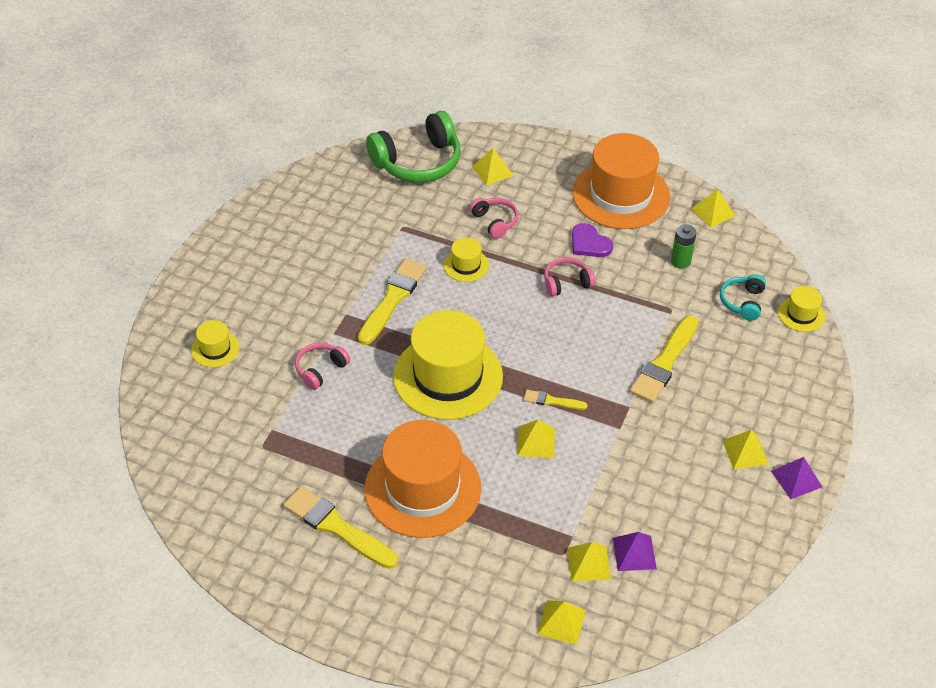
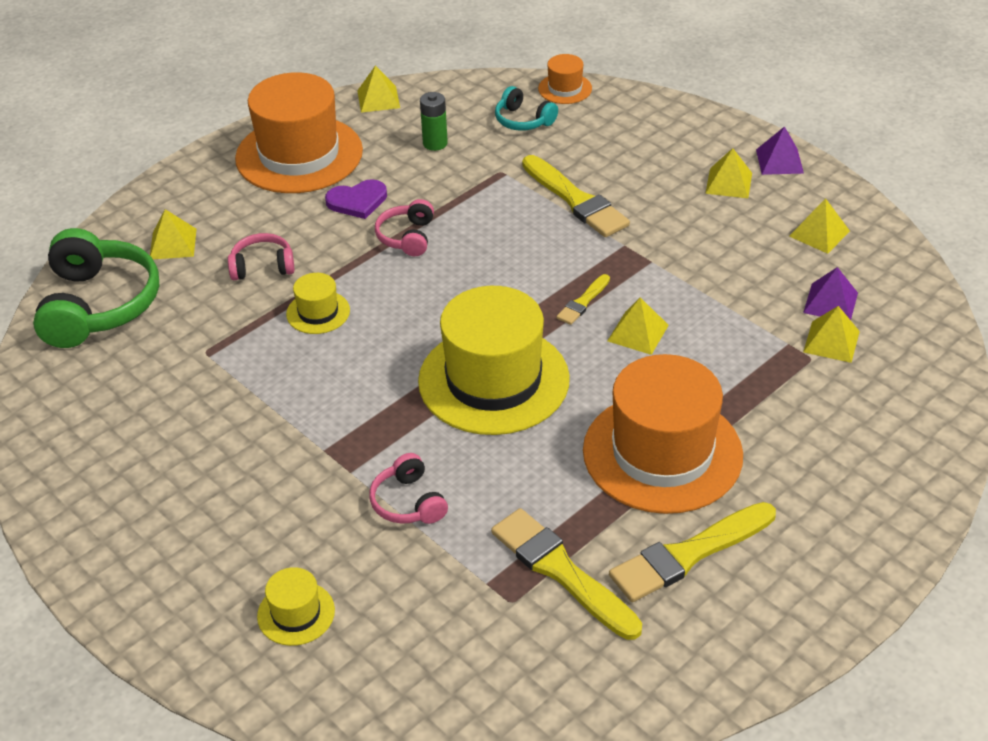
camera: 65 degrees left, 5 degrees down
(392, 299) = (329, 396): yellow brush -> yellow brush (561, 571)
(561, 622) = (904, 387): yellow pyramid -> yellow pyramid (819, 233)
(801, 314) = (565, 89): yellow hat -> orange hat

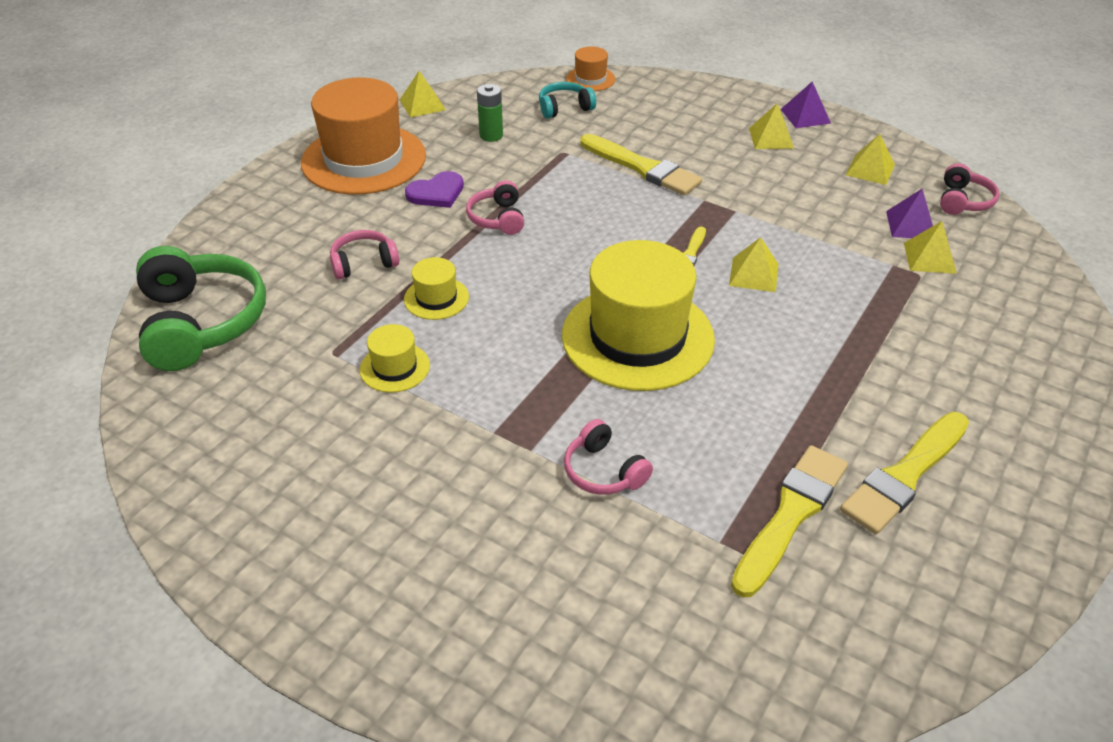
camera: 15 degrees left, 0 degrees up
(173, 244) = (263, 254): yellow pyramid -> none
(296, 613) = (531, 614): yellow hat -> yellow hat (395, 367)
(523, 120) = (564, 108): turquoise headphones -> turquoise headphones turned 135 degrees clockwise
(561, 571) = (790, 515): yellow brush -> yellow brush turned 90 degrees clockwise
(662, 453) = (830, 381): orange hat -> none
(903, 283) = (963, 201): none -> pink headphones

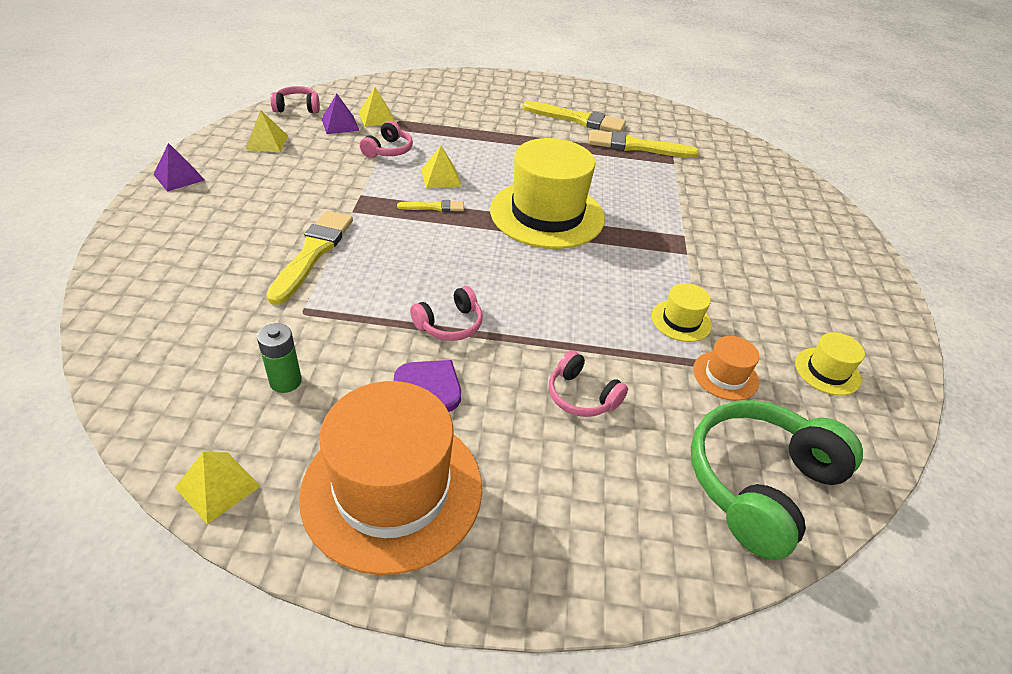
camera: 120 degrees left, 0 degrees up
(436, 298) = (588, 326): yellow hat -> yellow hat (827, 371)
(564, 108) = (196, 336): turquoise headphones -> none
(590, 79) = (109, 333): orange hat -> orange hat (725, 375)
(603, 471) = (670, 205): pink headphones -> pink headphones (388, 150)
(771, 138) = (228, 190): yellow pyramid -> none

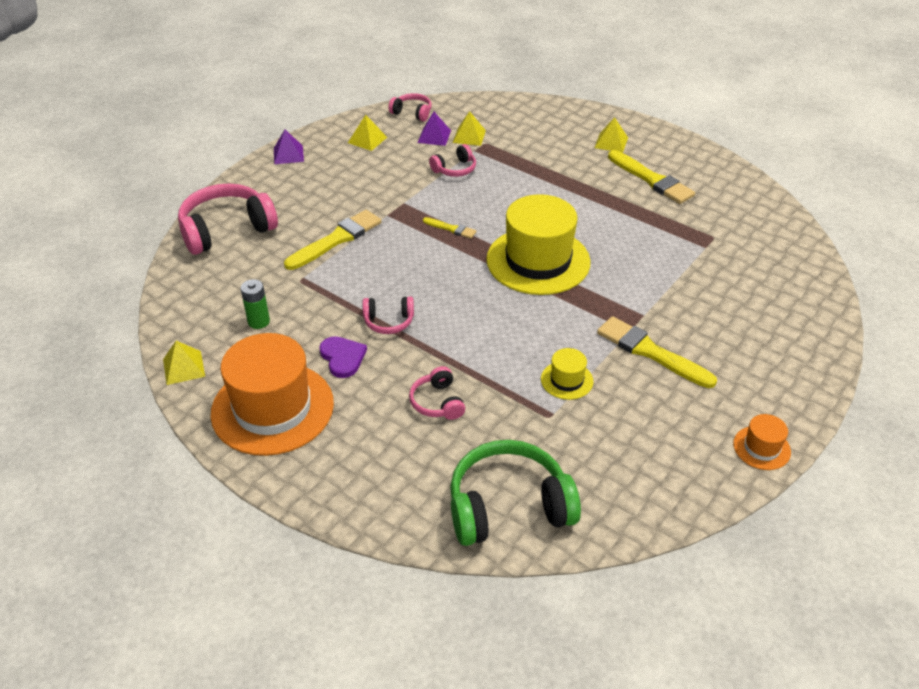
camera: 35 degrees right, 0 degrees up
(154, 281) = (226, 230): none -> pink headphones
(441, 177) = (477, 205): yellow pyramid -> yellow pyramid (611, 142)
(636, 146) = (684, 221): yellow brush -> yellow brush (651, 352)
(725, 375) = (560, 431): orange hat -> orange hat (761, 448)
(827, 371) = (651, 461): yellow hat -> none

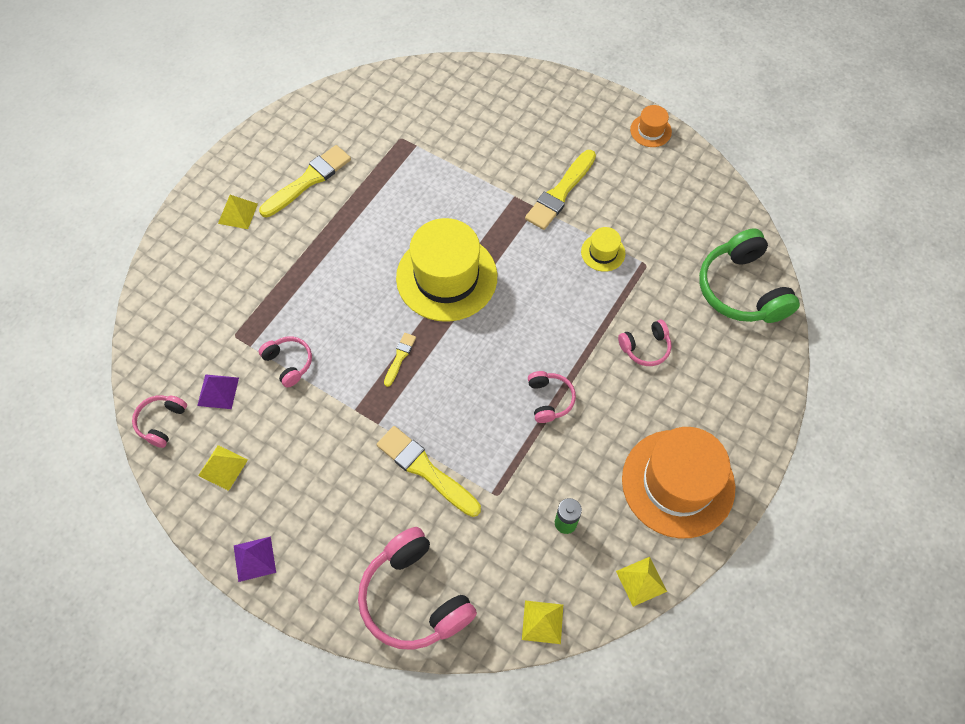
camera: 95 degrees left, 20 degrees up
(342, 357) = (604, 433): purple heart -> none
(469, 136) = (219, 353): yellow pyramid -> yellow pyramid (542, 622)

